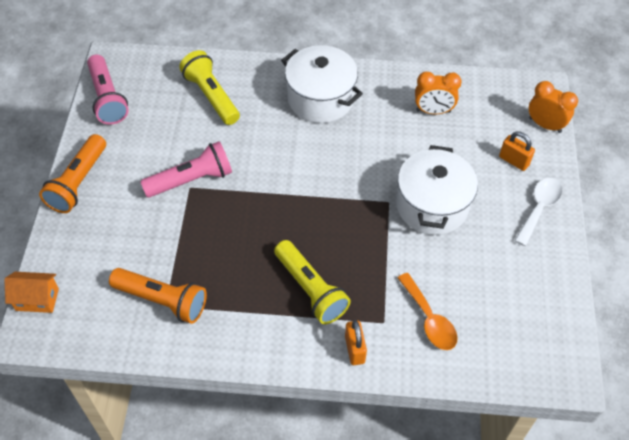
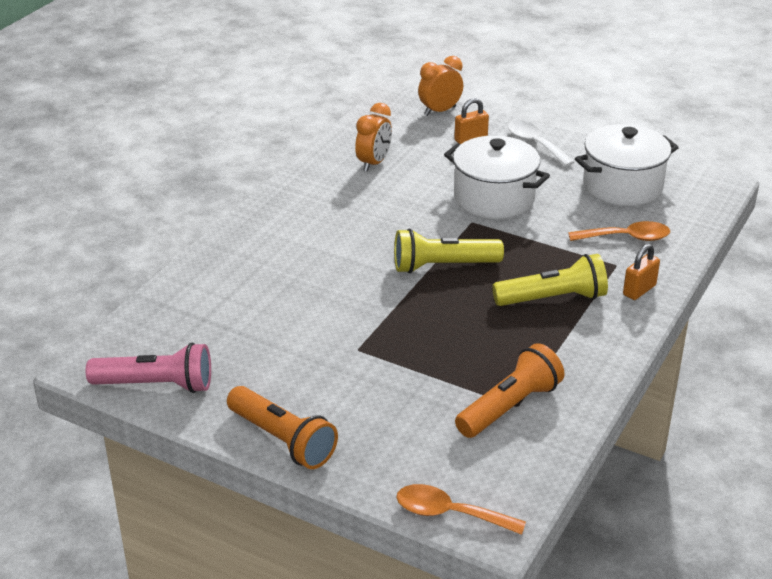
camera: 65 degrees left, 20 degrees down
(37, 299) = (449, 513): orange house -> orange spoon
(191, 180) = (347, 345): pink flashlight -> none
(211, 96) = (227, 300): yellow flashlight -> yellow flashlight (443, 266)
(320, 99) = (298, 225): white pot -> white pot (622, 186)
(354, 349) = (639, 290): orange padlock -> orange padlock turned 60 degrees counterclockwise

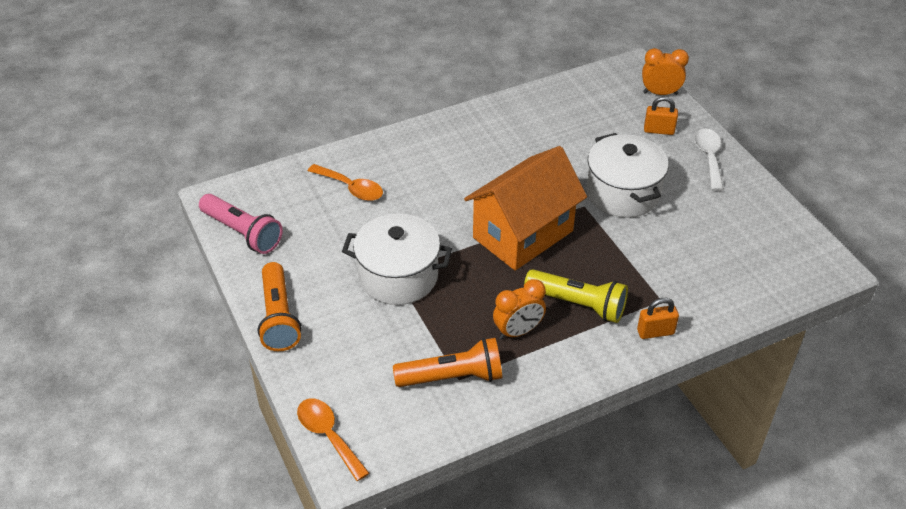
camera: 35 degrees right, 10 degrees up
(374, 163) = (560, 119): orange clock -> orange clock (518, 331)
(443, 266) = (523, 234): yellow flashlight -> orange house
(622, 186) = (743, 230): white pot -> white pot (398, 276)
(626, 238) = (695, 280): orange spoon -> orange spoon (351, 188)

